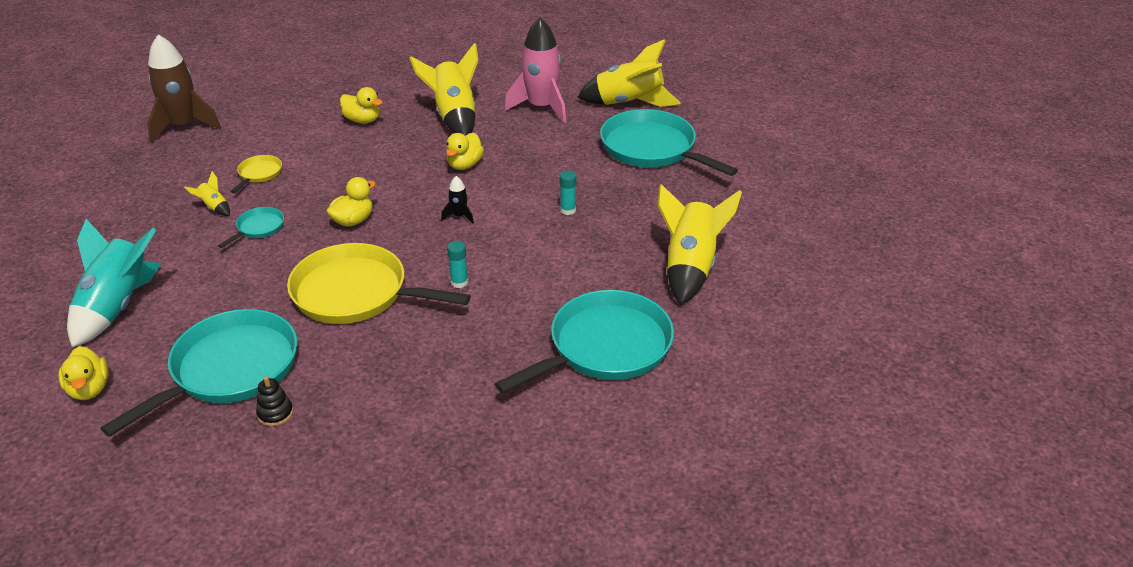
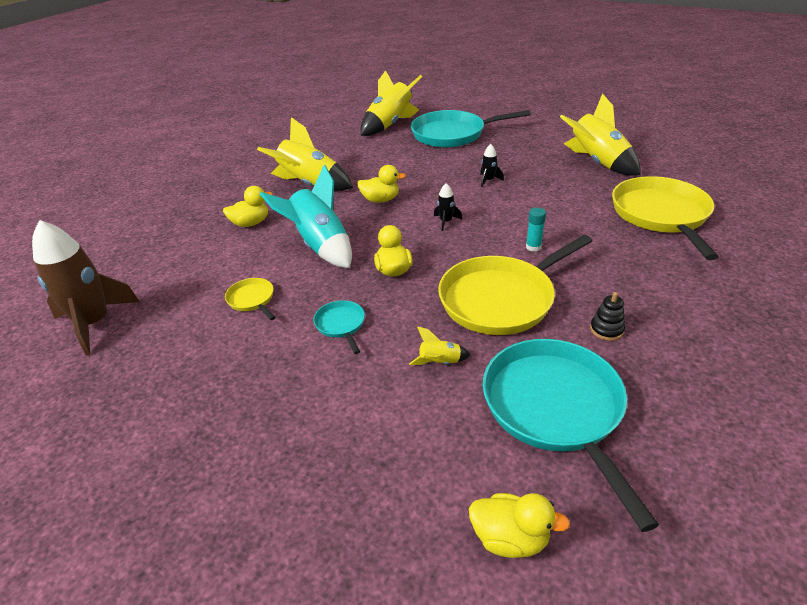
camera: 50 degrees left, 0 degrees up
(117, 306) = (370, 468): turquoise rocket -> turquoise rocket (320, 246)
(214, 207) = (271, 343): yellow rocket -> yellow rocket (440, 363)
(275, 413) = (645, 397): black stacking toy -> black stacking toy (606, 329)
(464, 165) = (380, 200): yellow duck -> yellow duck turned 60 degrees counterclockwise
(541, 107) = (349, 152): pink rocket -> none
(568, 210) = (488, 180): turquoise glue stick -> black rocket
(605, 346) = (661, 215): turquoise pan -> yellow pan

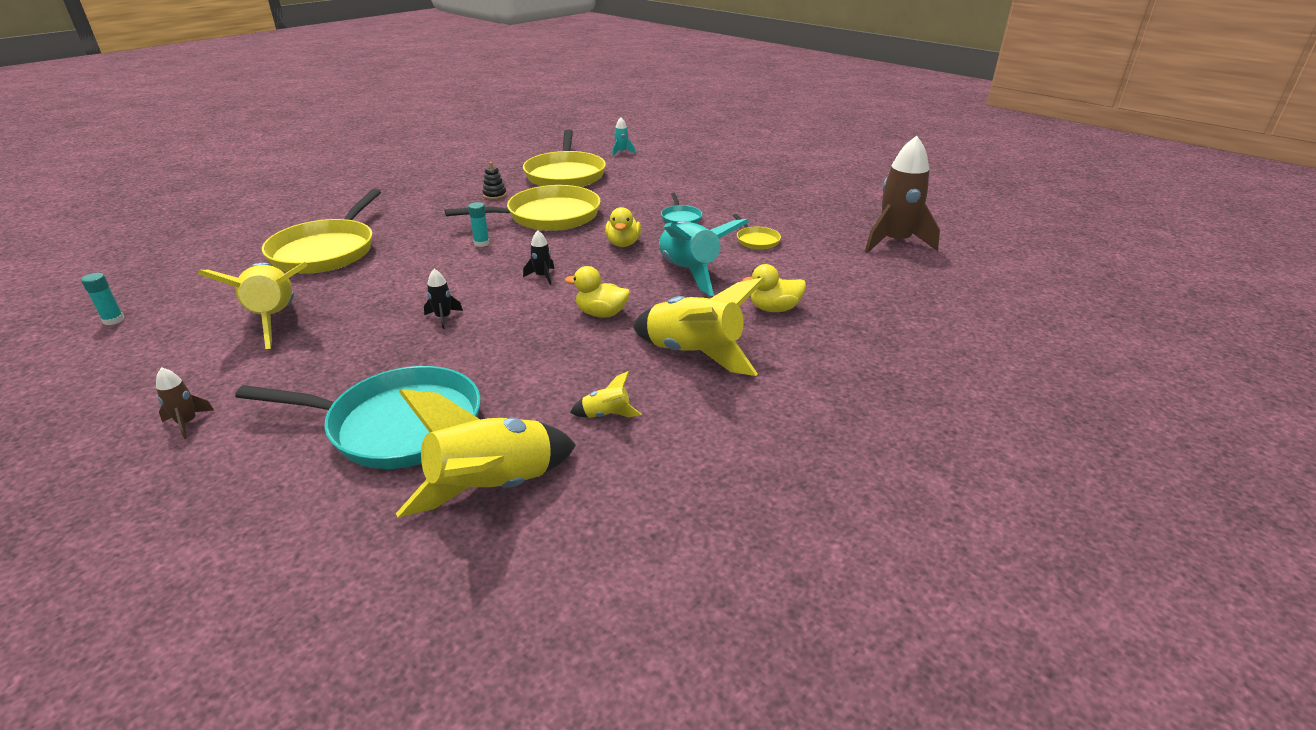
camera: 170 degrees left, 5 degrees down
(440, 363) = (618, 195): yellow rocket -> yellow rocket (606, 415)
(510, 538) = (621, 152): yellow duck -> turquoise rocket
(551, 121) = (187, 423): none -> brown rocket
(555, 408) = (565, 175): turquoise pan -> yellow pan
(695, 147) = (113, 320): none -> turquoise glue stick

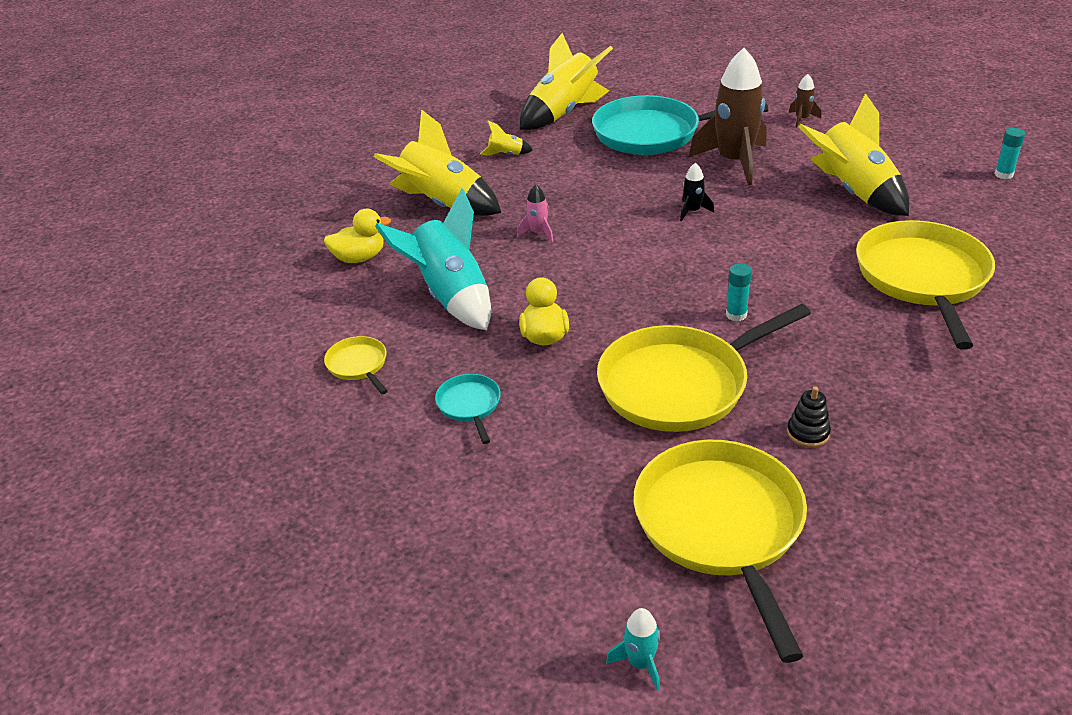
camera: 175 degrees right, 5 degrees up
(542, 276) = (623, 271): black rocket -> none
(601, 313) = (538, 233): yellow duck -> pink rocket
(895, 242) = (161, 384): brown rocket -> brown rocket (734, 162)

